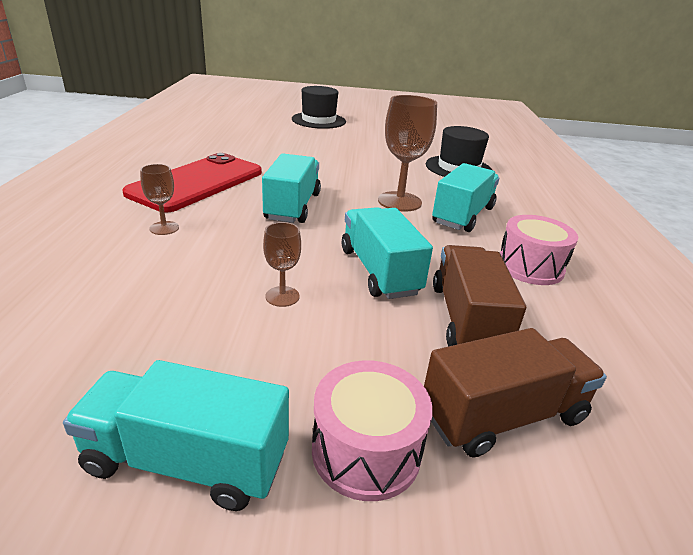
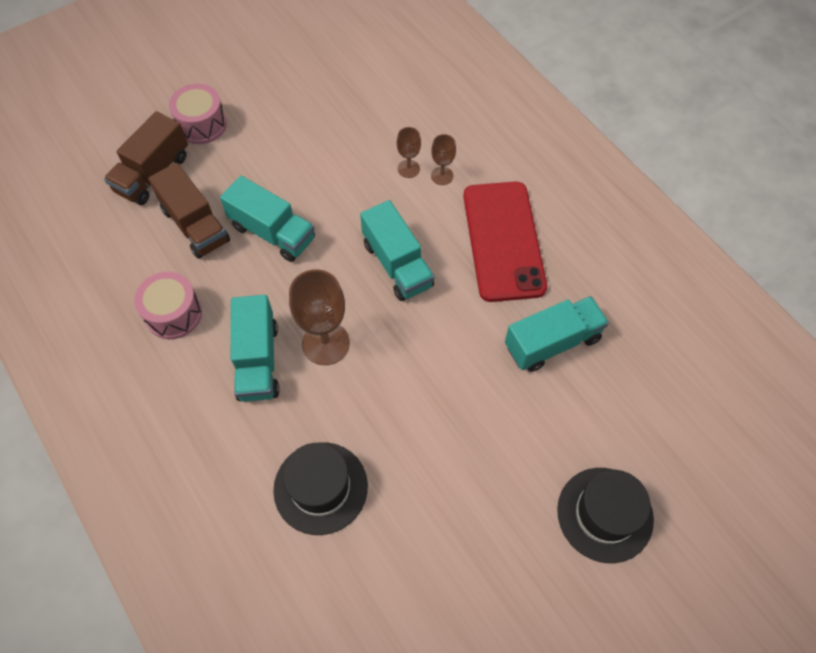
camera: 145 degrees right, 30 degrees up
(187, 461) = (262, 84): turquoise truck -> turquoise truck (552, 342)
(282, 296) = (307, 173): brown goblet -> brown goblet (408, 169)

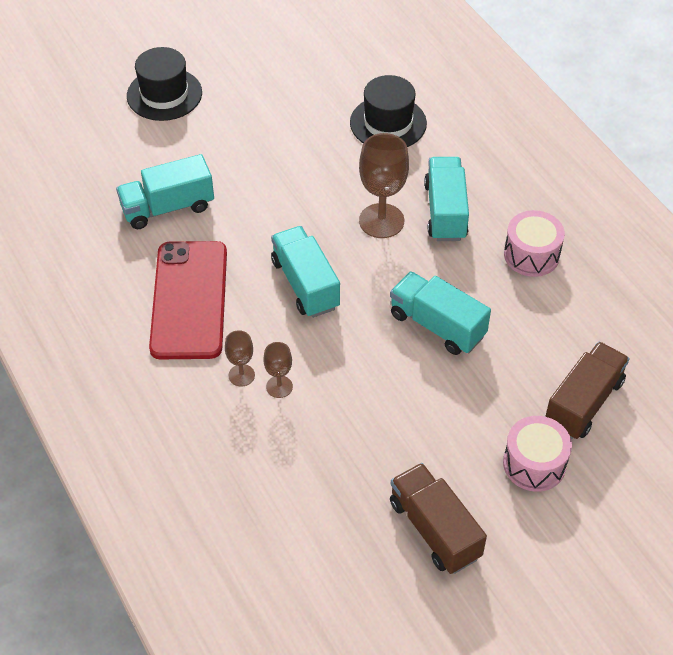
camera: 175 degrees left, 10 degrees down
(195, 225) = (523, 339): brown truck -> brown truck (434, 529)

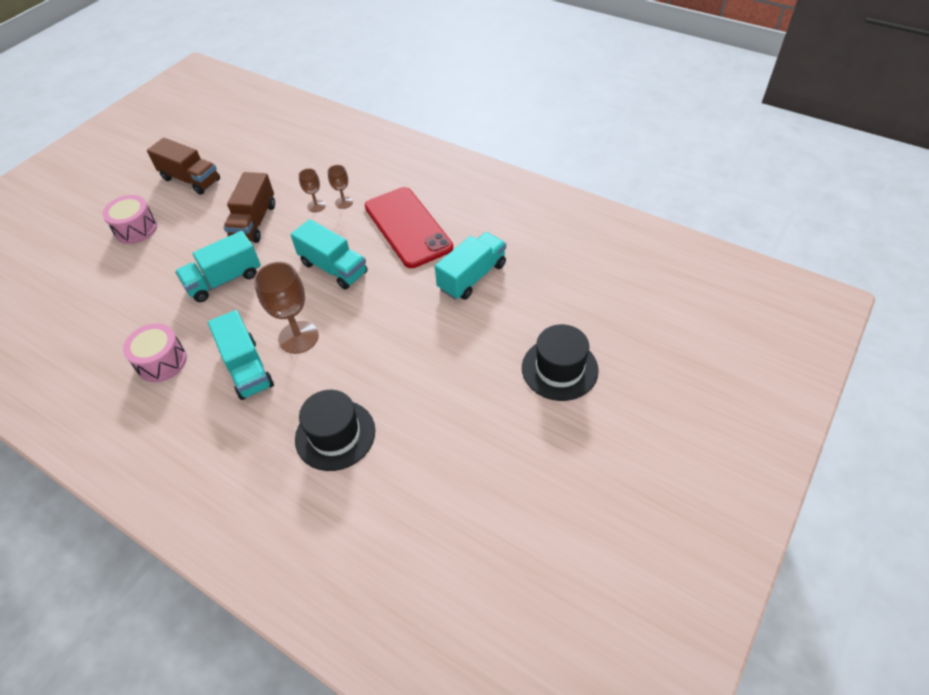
camera: 155 degrees right, 0 degrees up
(437, 325) = (224, 280): turquoise truck -> turquoise truck turned 135 degrees clockwise
(583, 403) = (106, 274): brown truck -> brown truck (254, 222)

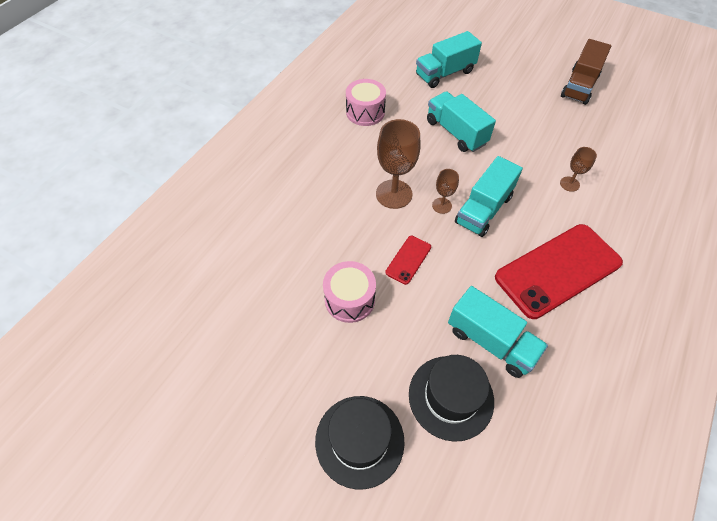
camera: 85 degrees right, 5 degrees up
(136, 229) = (506, 66): pink drum -> pink drum (349, 299)
(247, 368) = (359, 164): turquoise truck -> turquoise truck (445, 73)
(254, 222) = (533, 140): brown truck -> none
(335, 435) = (289, 234): black hat -> black hat (451, 397)
(344, 202) = (582, 207): brown goblet -> brown goblet (442, 205)
(383, 328) = (408, 259): none -> red phone

